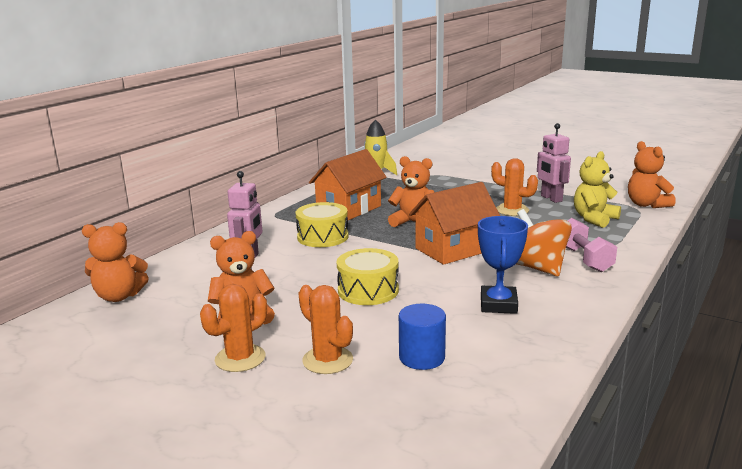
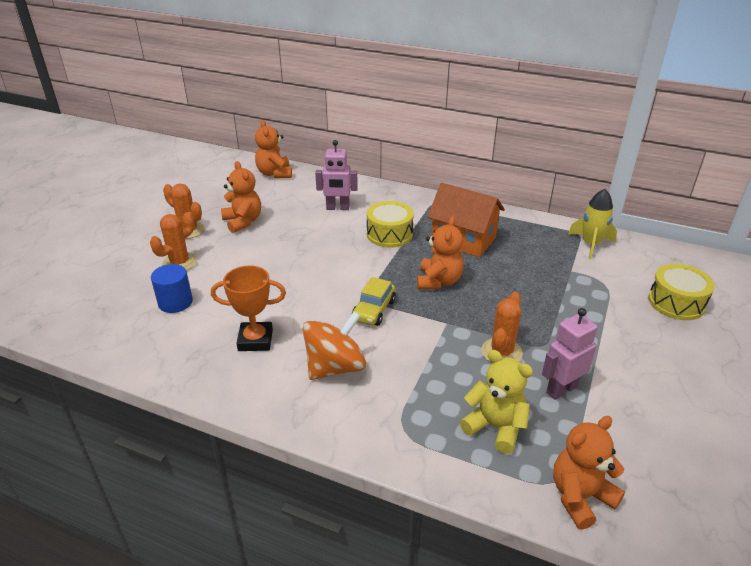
camera: 80 degrees right, 15 degrees up
(368, 290) = (283, 269): yellow drum -> yellow drum (676, 302)
(453, 249) = (374, 310): orange house -> yellow car
(498, 304) = (255, 340): blue trophy -> orange trophy
(584, 259) = (361, 406): pink dumbbell -> none

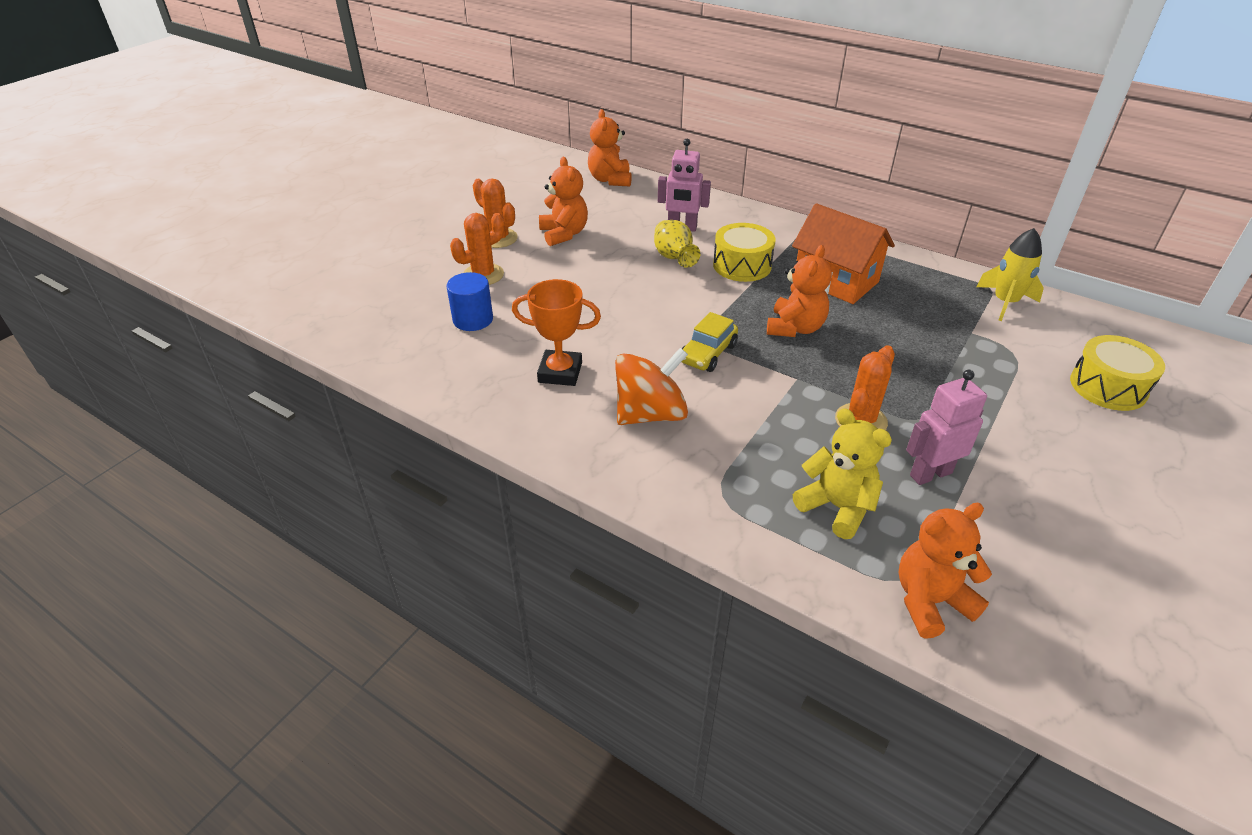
camera: 10 degrees right, 5 degrees up
(335, 233) = (674, 258): none -> yellow vase

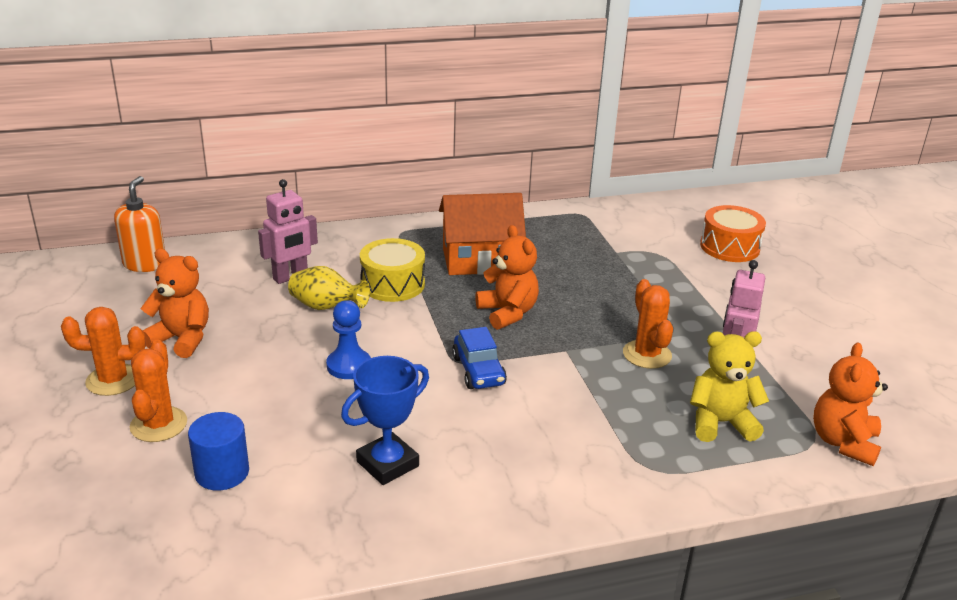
camera: 50 degrees left, 10 degrees down
(560, 372) = (387, 464): orange trophy -> blue trophy
(610, 180) = (145, 264): orange teddy bear -> orange soap dispenser
(630, 301) = (348, 366): none -> blue pawn
(650, 414) = (512, 446): orange spinning top -> none
(708, 354) = (478, 371): yellow car -> blue car
(1005, 302) = (604, 220): yellow rocket -> none
(1108, 387) = (729, 247): yellow drum -> orange drum

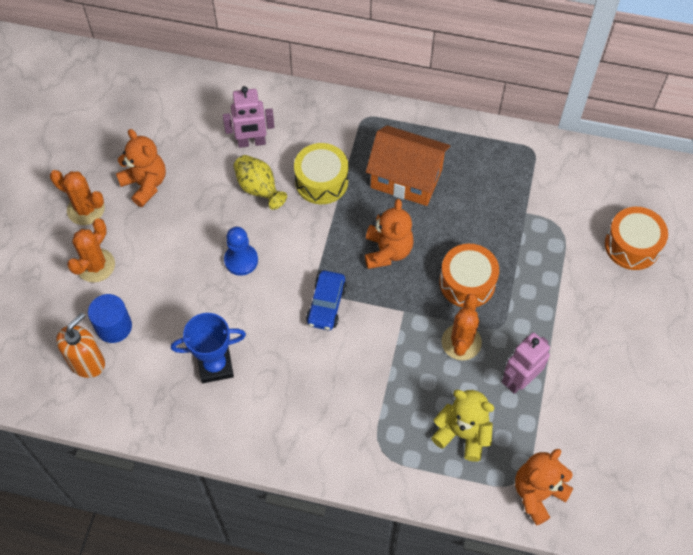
camera: 30 degrees right, 30 degrees up
(145, 264) = (157, 85): orange soap dispenser -> orange soap dispenser (87, 362)
(609, 311) = (467, 283): none -> orange drum

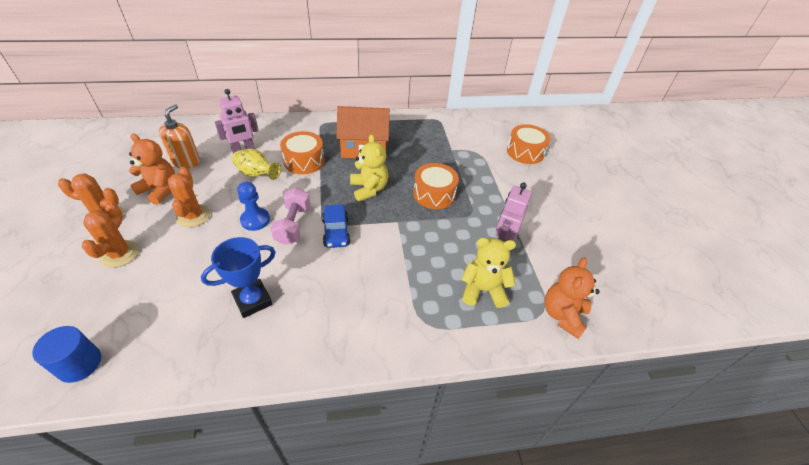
camera: 25 degrees left, 15 degrees down
(87, 362) = (118, 334): orange soap dispenser -> orange soap dispenser (186, 162)
(114, 327) = (144, 296): blue cylinder -> blue cylinder (79, 364)
(281, 280) = (293, 225): none -> pink dumbbell
(321, 181) = (304, 161): yellow drum -> orange drum
(387, 251) = (369, 189): orange teddy bear -> yellow teddy bear
(461, 342) = (449, 230): orange cactus -> orange cactus (193, 216)

